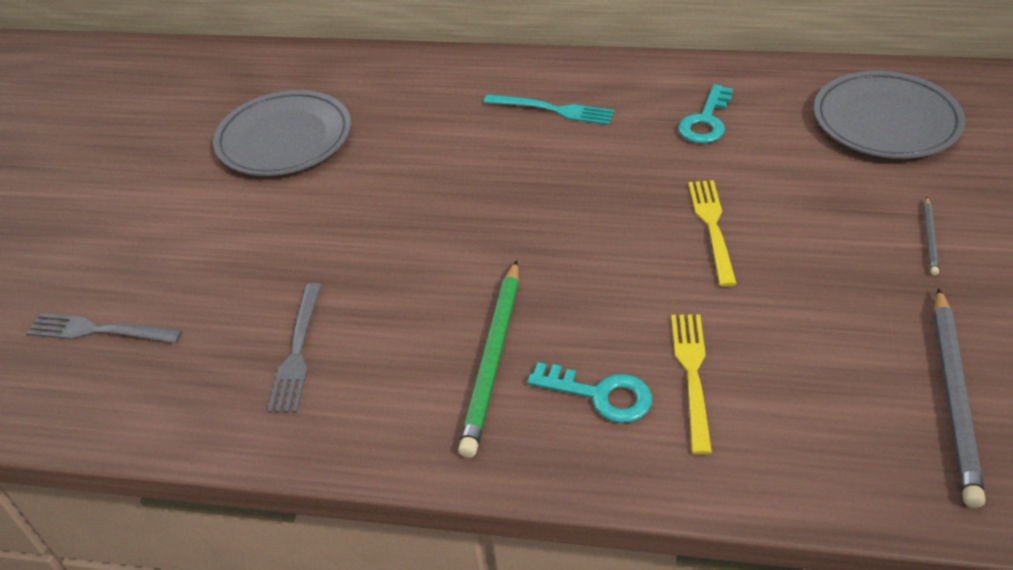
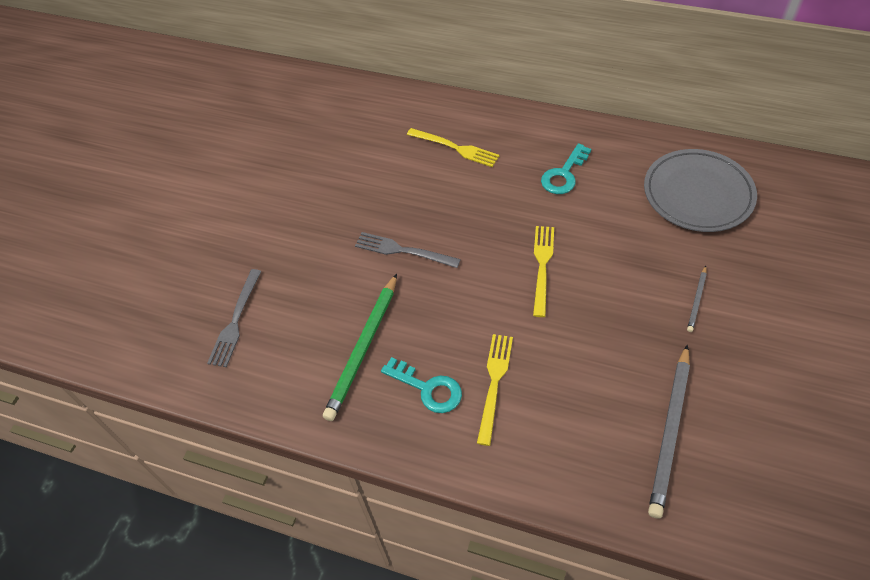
camera: 10 degrees right, 10 degrees up
(99, 331) = (110, 283): grey fork -> grey fork (403, 250)
(284, 139) = (260, 145): grey plate -> none
(553, 110) = (455, 148): turquoise fork -> yellow fork

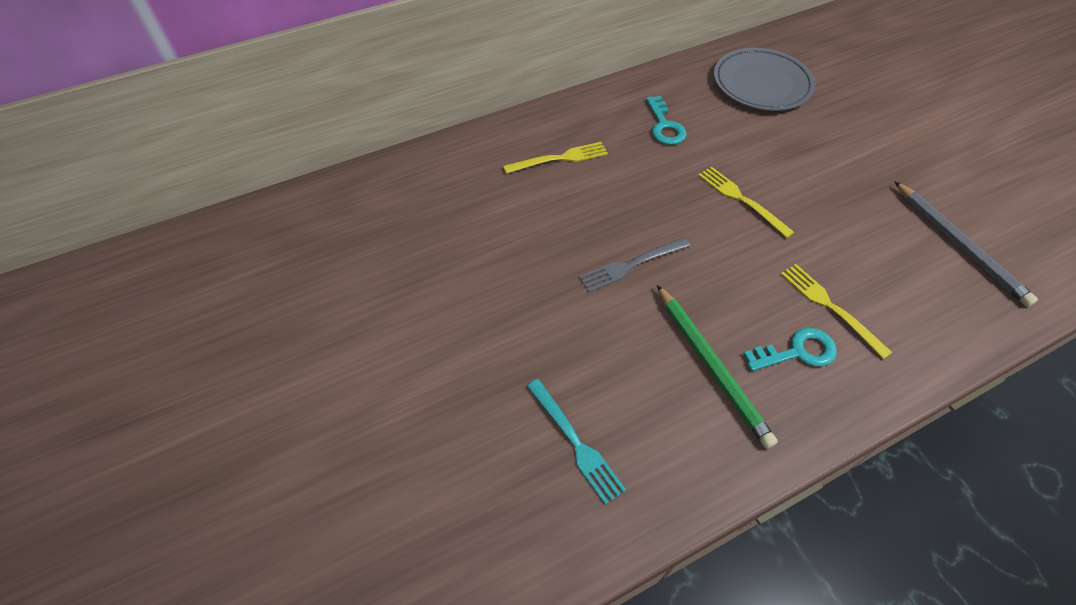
camera: 50 degrees left, 0 degrees up
(235, 321) = (575, 443): grey fork -> turquoise fork
(697, 300) = (855, 151): grey pencil -> none

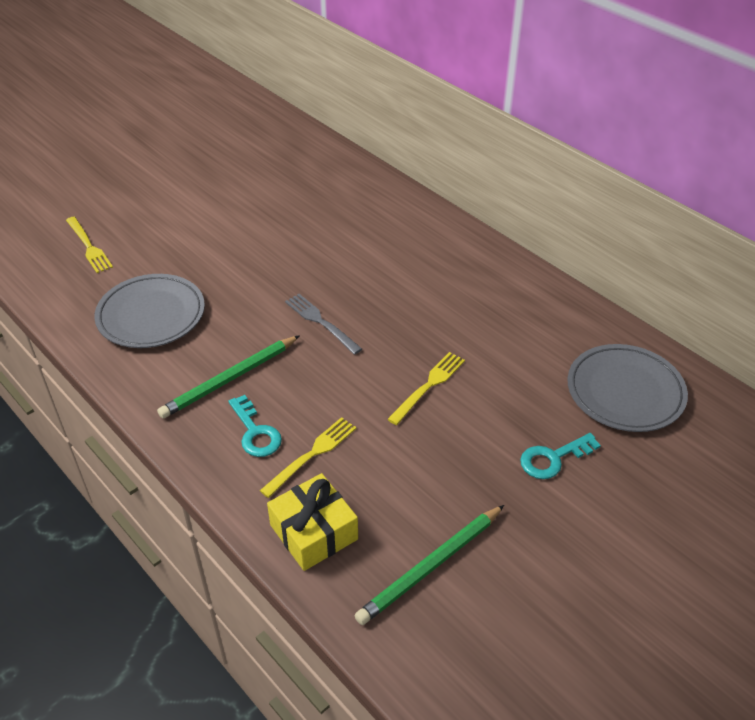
camera: 75 degrees right, 10 degrees down
(560, 158) = (431, 263): yellow fork -> yellow fork (89, 246)
(575, 443) = (151, 315): turquoise fork -> grey plate
(664, 126) = (510, 323): turquoise key -> turquoise key (553, 458)
(930, 322) = (314, 532): none -> yellow gift
(959, 245) = (431, 566): grey pencil -> green pencil

